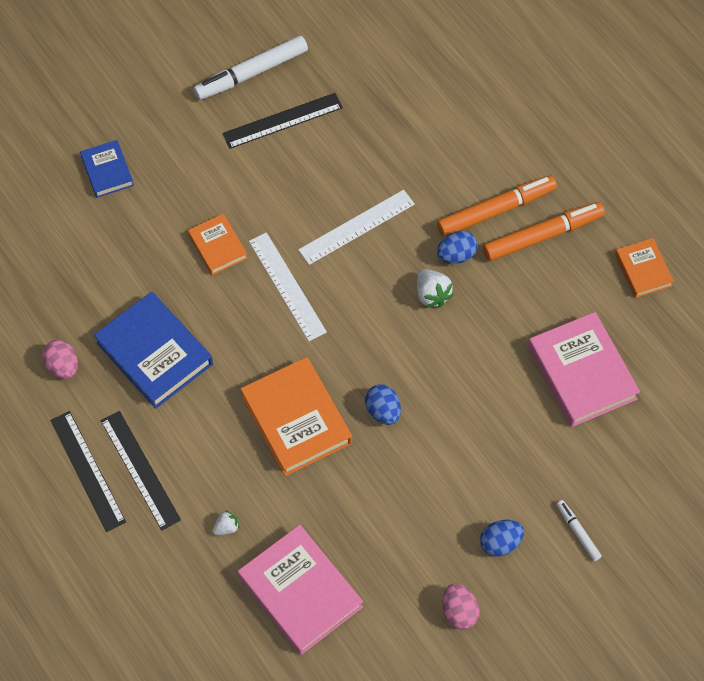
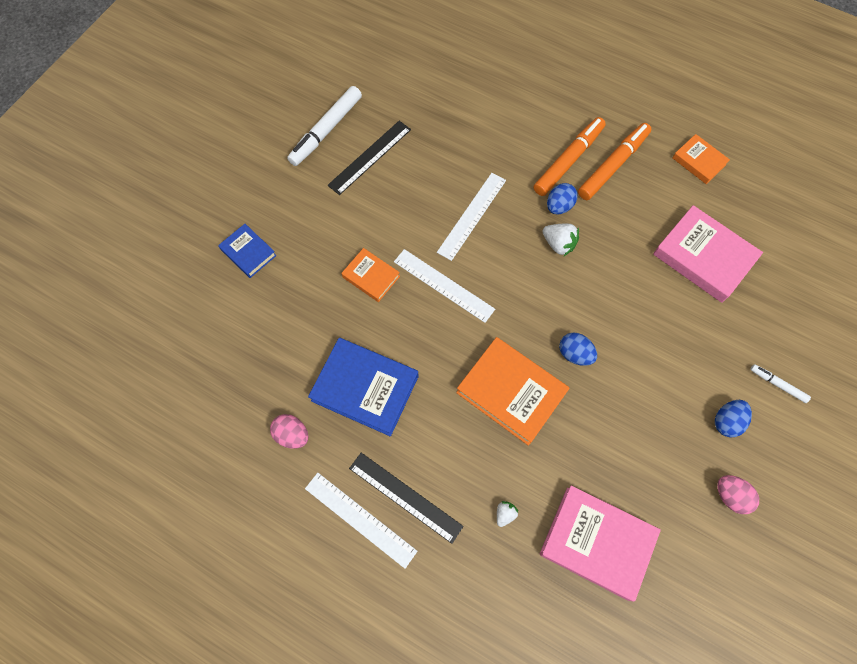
camera: 25 degrees left, 5 degrees up
(87, 470) = (360, 519): black ruler -> white ruler

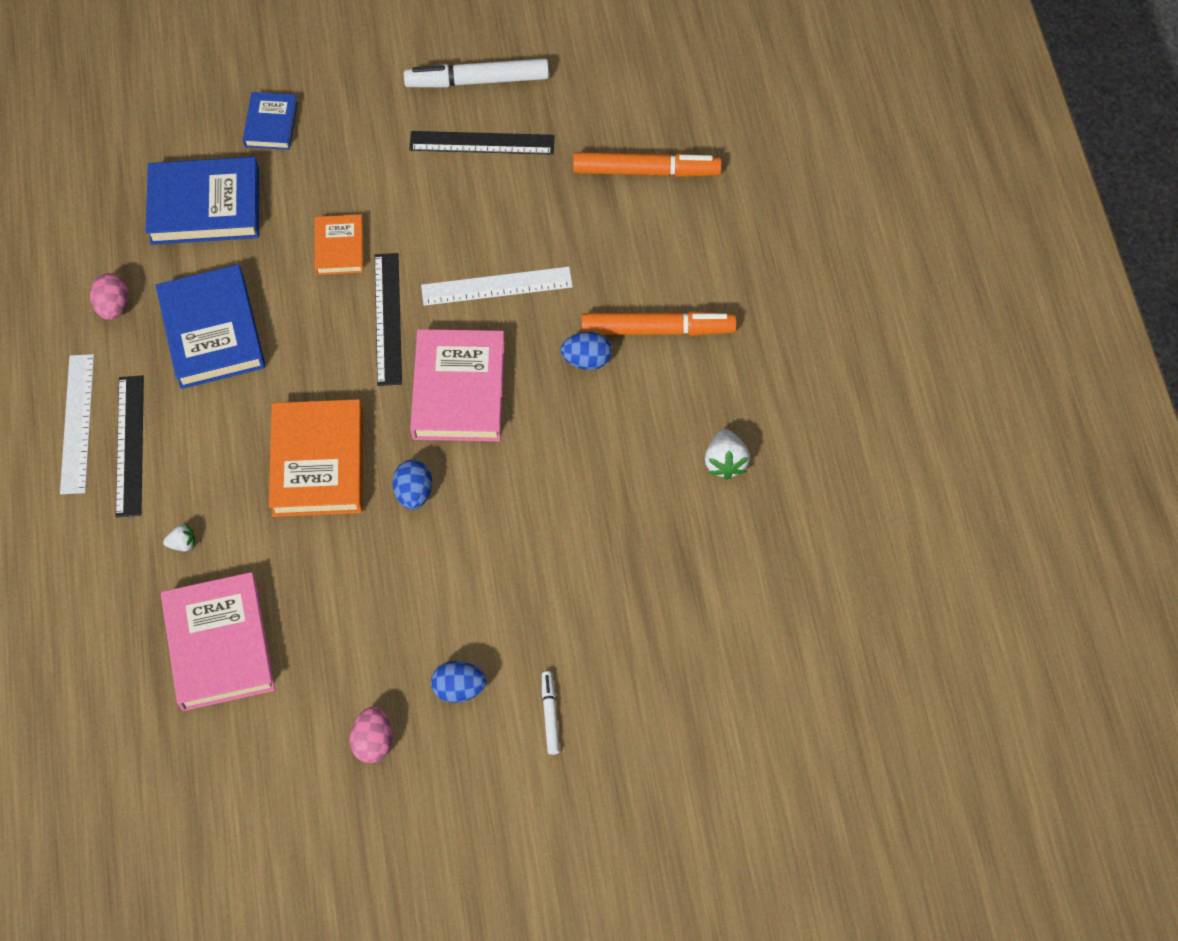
camera: 50 degrees right, 5 degrees down
(270, 329) = (205, 206): none -> blue book
(443, 285) = (388, 318): white ruler -> black ruler
(558, 244) = (536, 391): white strawberry -> white strawberry (725, 462)
(613, 165) = (693, 378): orange marker -> orange marker (646, 171)
(699, 161) = (785, 461): orange book -> none
(703, 257) = (652, 544): pink book -> pink book (459, 390)

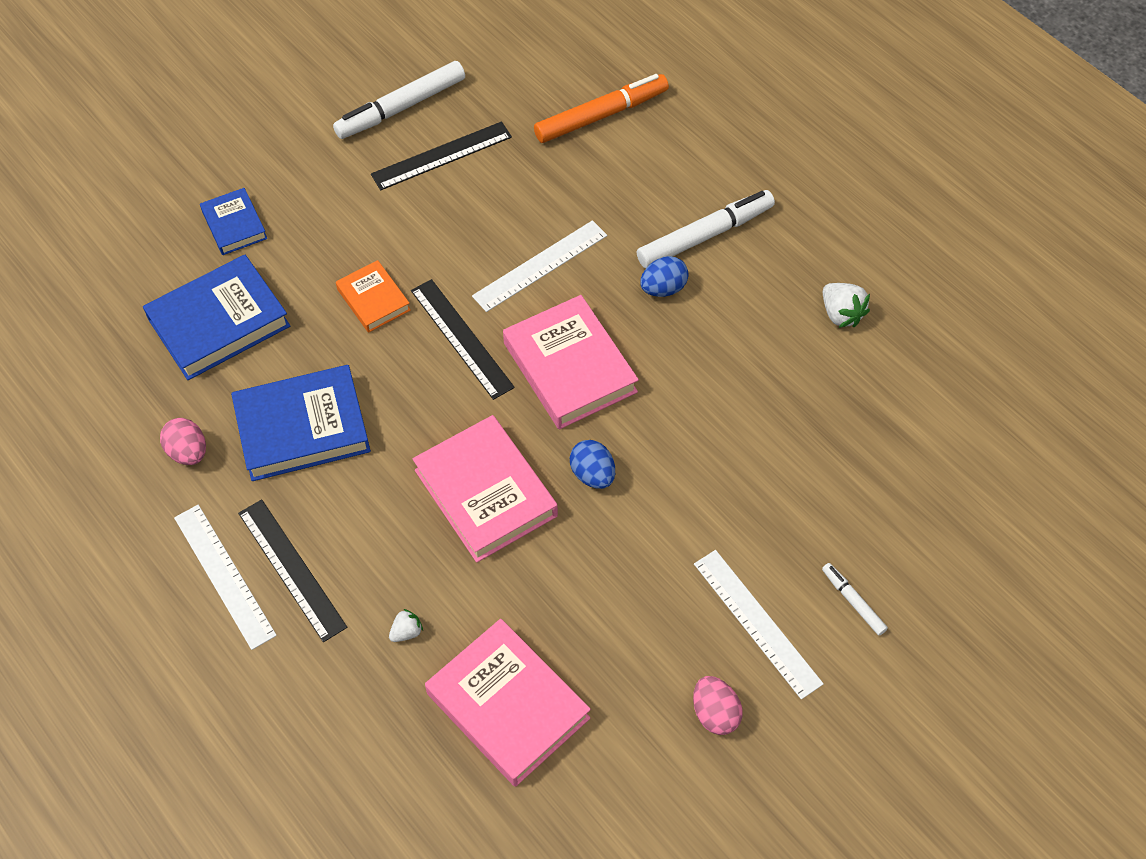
camera: 30 degrees left, 5 degrees down
(212, 332) = (302, 428): blue book -> blue book turned 60 degrees counterclockwise
(318, 462) = (485, 493): orange book -> pink book
(459, 688) = (757, 622): blue egg -> white ruler
(657, 330) = (705, 236): orange marker -> white marker

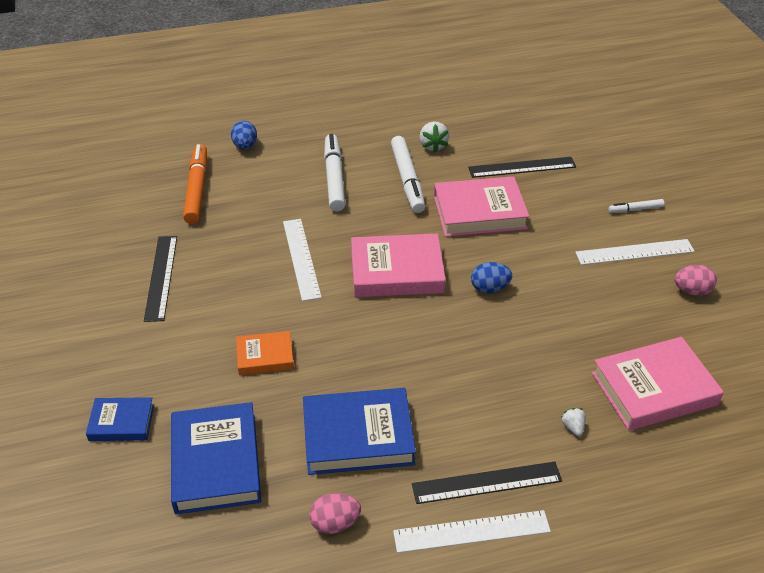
camera: 65 degrees left, 15 degrees down
(302, 428) = (358, 436): blue book -> blue book turned 75 degrees clockwise
(401, 107) = (94, 285): white marker -> white marker (407, 180)
(461, 338) = (335, 318): black ruler -> black ruler (522, 167)
(485, 493) = (476, 347): pink book -> pink book (479, 212)
(663, 288) = (362, 209): blue egg -> blue egg (245, 146)
(841, 314) = (433, 146): white strawberry -> white strawberry turned 90 degrees clockwise

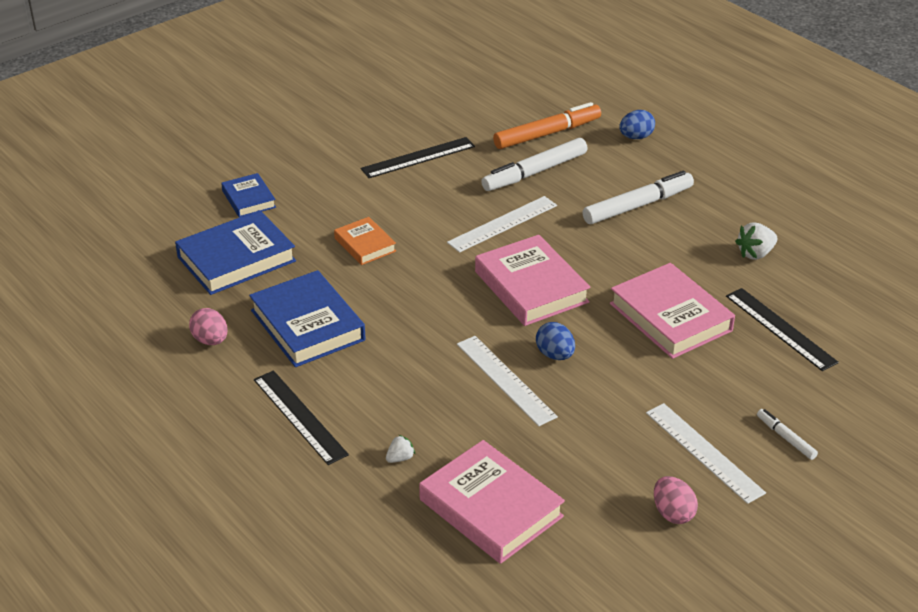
camera: 65 degrees right, 5 degrees down
(407, 180) = (679, 253): white marker -> white marker (534, 172)
(471, 531) = (241, 421): white ruler -> white ruler (505, 380)

